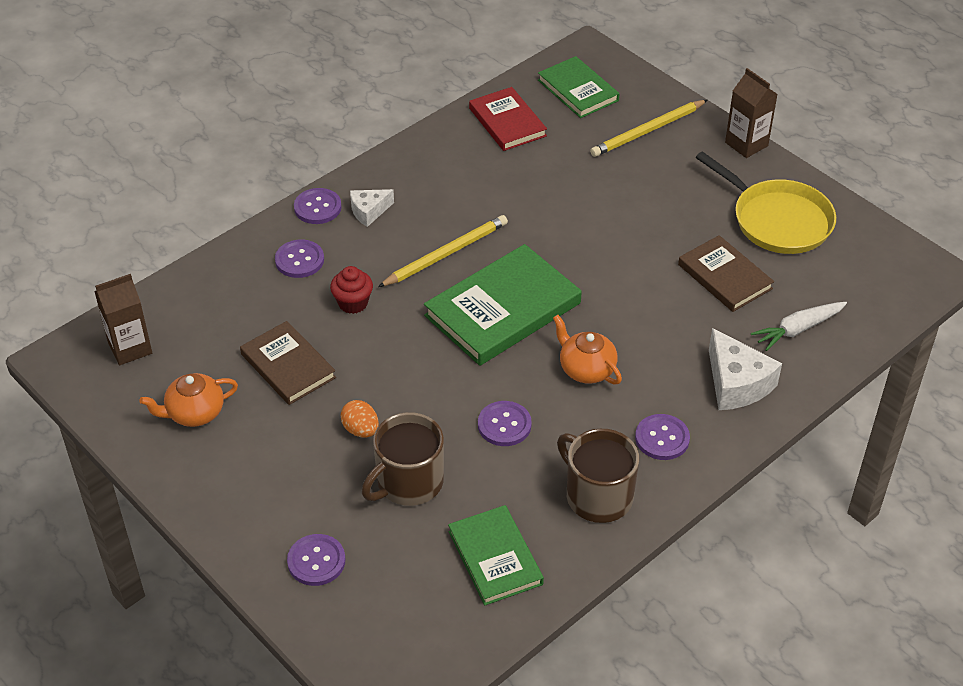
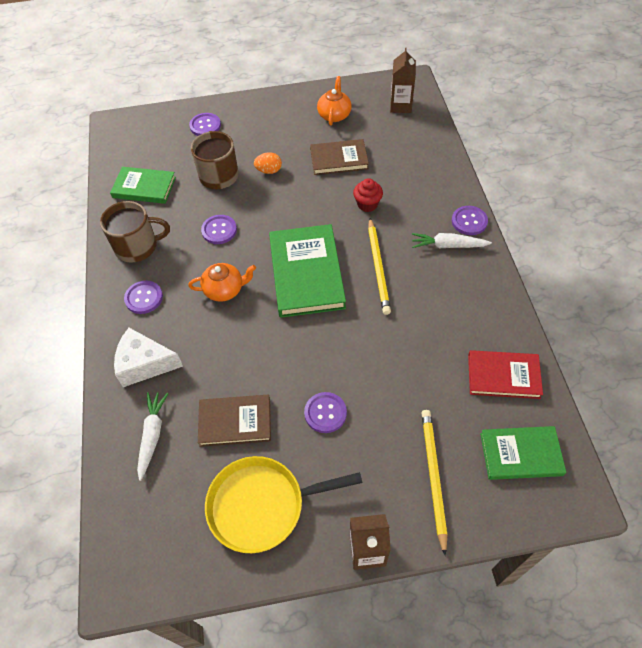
camera: 125 degrees right, 10 degrees up
(299, 260) = (423, 194): purple button -> purple button (325, 413)
(369, 211) = (448, 245): white cheese -> white carrot

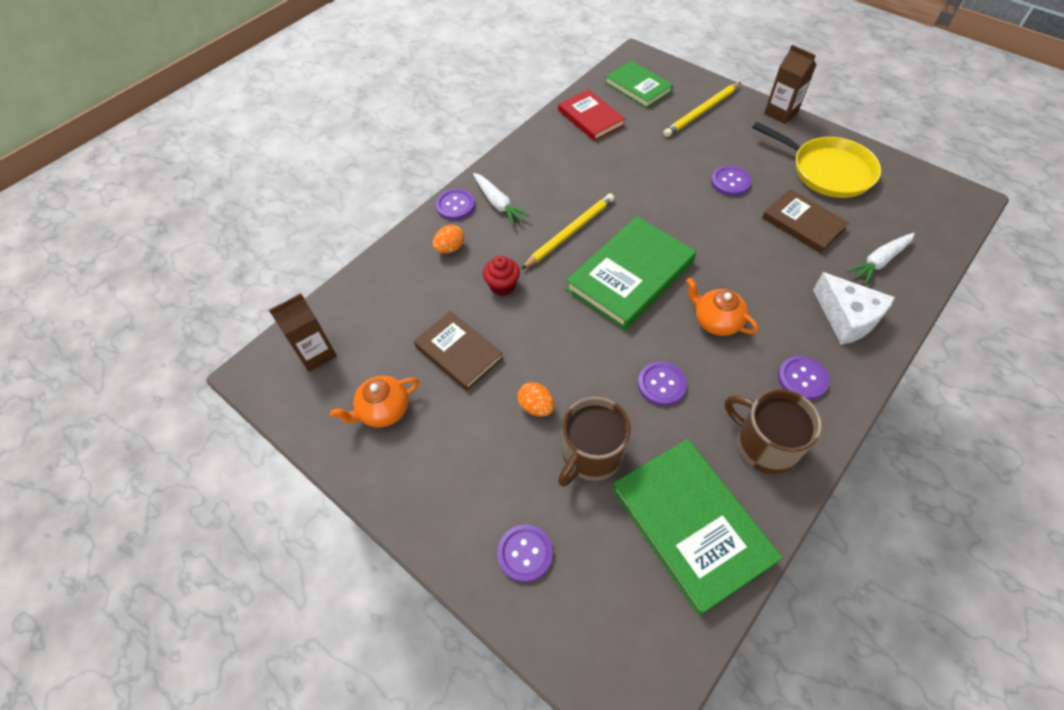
camera: 130 degrees left, 0 degrees up
(144, 187) = (691, 524): green book -> green book, size x1.59
(428, 197) = (450, 248): none -> orange egg

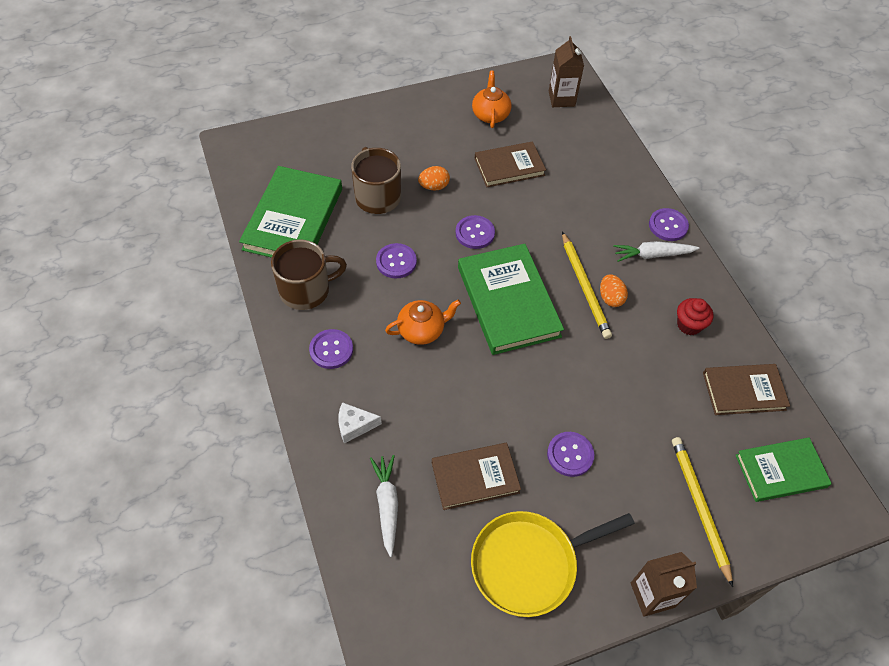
camera: 115 degrees right, 0 degrees up
(450, 248) = (617, 202): orange egg -> orange egg (610, 298)
(502, 286) = (554, 216): red cupcake -> red cupcake (689, 325)
(525, 553) = (345, 138): purple button -> purple button (475, 233)
(590, 118) = (744, 391): red book -> brown book
(691, 524) = (293, 219): green book -> green book turned 75 degrees counterclockwise
(847, 318) = (354, 426): white cheese -> white cheese, size x0.60

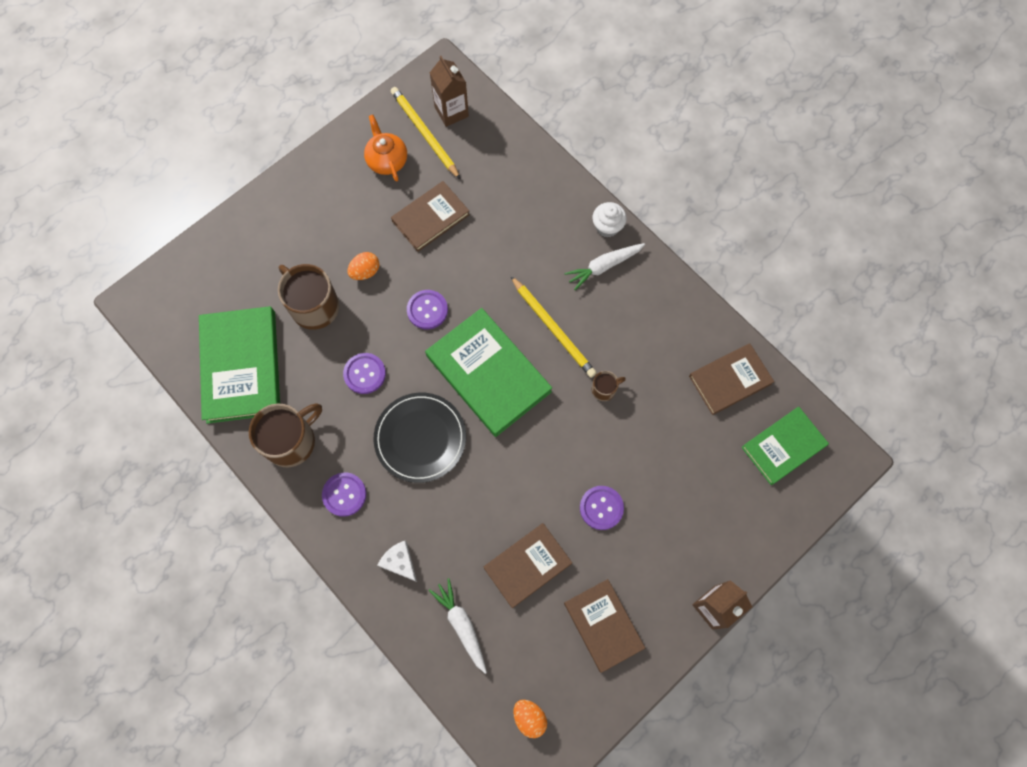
camera: 20 degrees left, 15 degrees up
(354, 426) = (400, 562): white cheese -> white cheese turned 75 degrees clockwise
(422, 330) = (420, 438): orange teapot -> black plate
(528, 564) = (603, 625): yellow pan -> brown book
(610, 298) = (581, 331): orange egg -> orange egg (529, 717)
(613, 354) = (604, 389): none -> brown mug
(668, 225) = (607, 227): purple button -> white cupcake
(689, 325) = (661, 330): red cupcake -> none
(699, 507) = (726, 510): yellow pencil -> yellow pencil (424, 133)

